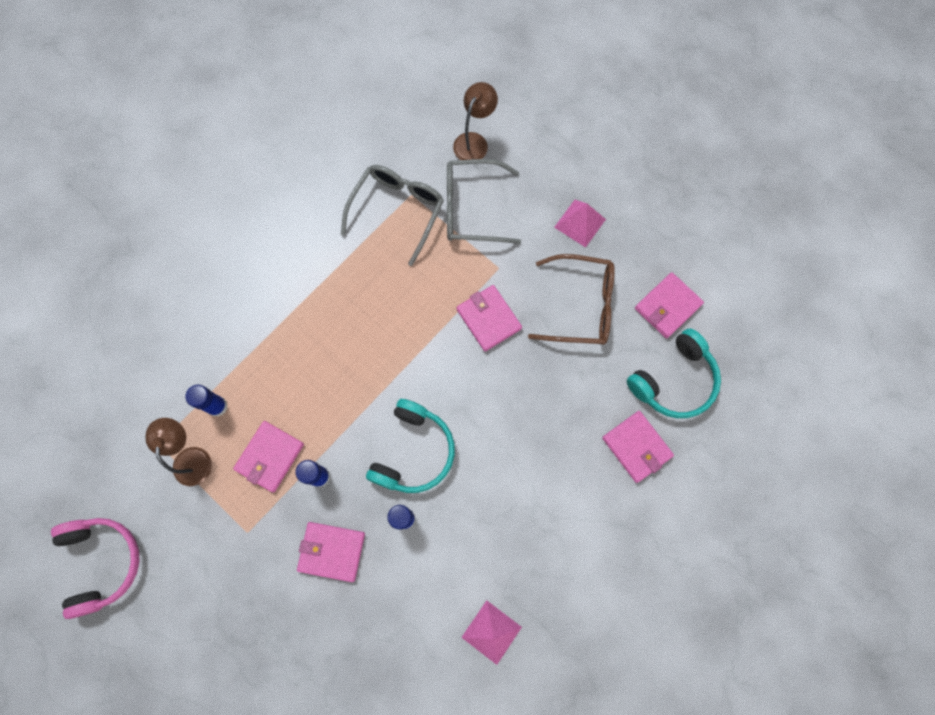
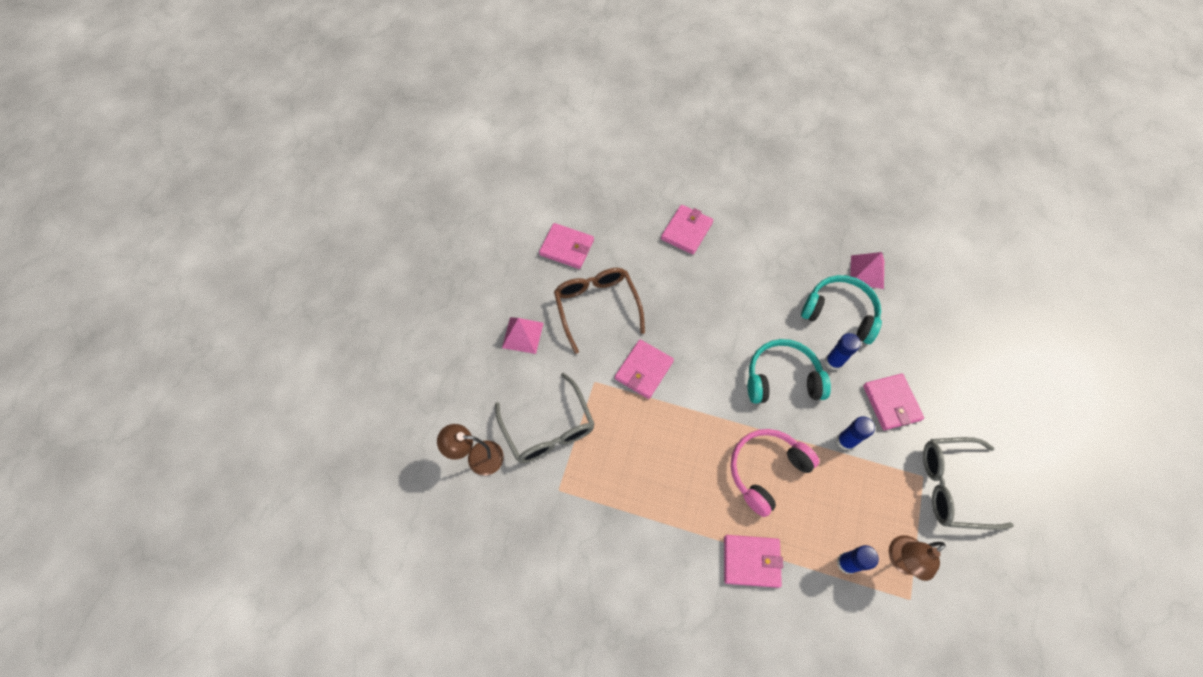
camera: 115 degrees left, 10 degrees down
(102, 562) = (1028, 588): pink headphones -> pink headphones (766, 470)
(270, 457) = (857, 490): pink wallet -> pink wallet (751, 561)
(397, 212) = (582, 494): grey glasses -> grey glasses (953, 486)
(674, 381) = (624, 224): turquoise headphones -> turquoise headphones (840, 313)

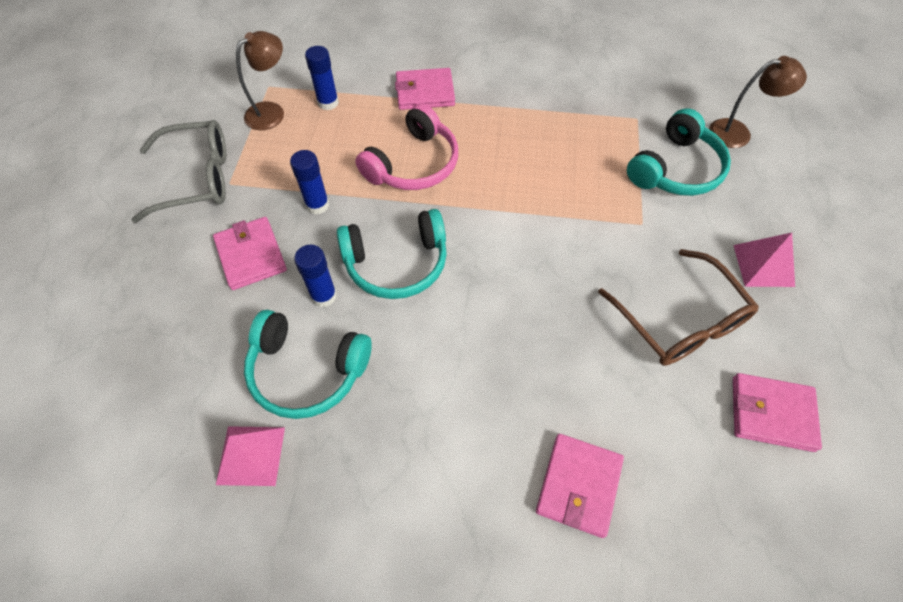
camera: 170 degrees right, 5 degrees down
(548, 427) = (676, 169): grey glasses -> turquoise headphones
(644, 370) = (583, 246): pink wallet -> none

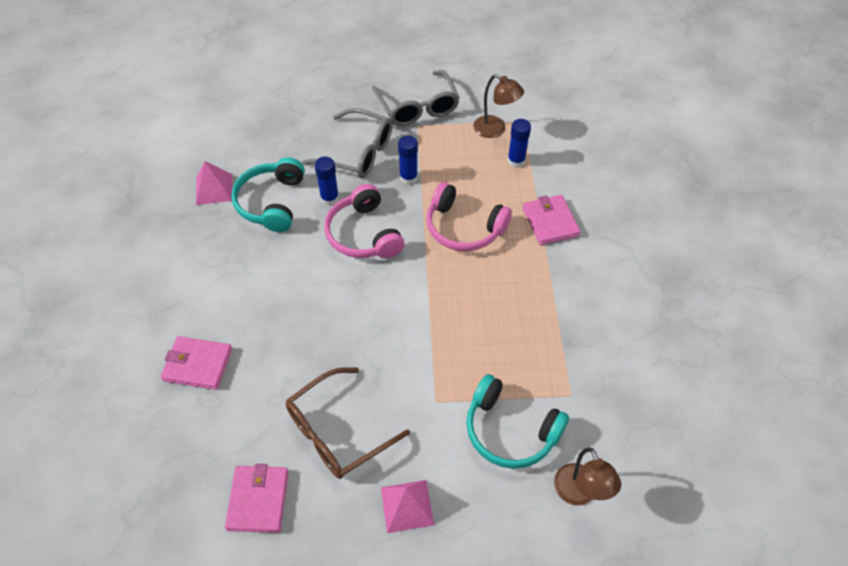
camera: 80 degrees right, 5 degrees down
(251, 255) = (357, 152): pink wallet -> grey glasses
(397, 263) = (363, 234): turquoise headphones -> pink headphones

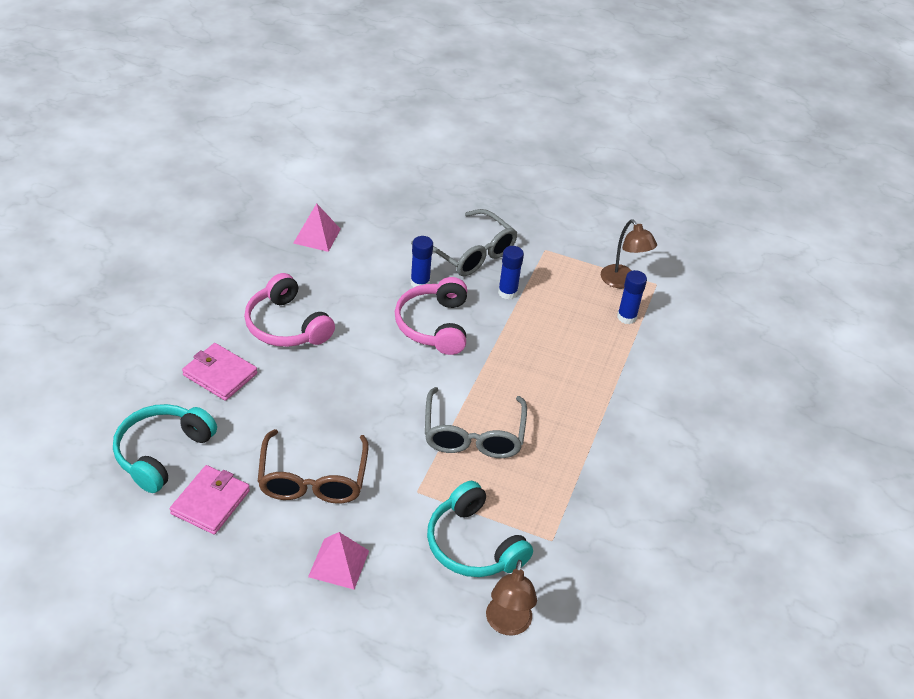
camera: 20 degrees right, 10 degrees down
(271, 202) = (363, 266): turquoise headphones -> turquoise headphones (162, 453)
(338, 431) = (313, 478): brown glasses -> brown glasses turned 75 degrees counterclockwise
(417, 107) = (555, 233): grey glasses -> grey glasses (473, 434)
(463, 228) = (535, 356): pink headphones -> pink headphones (286, 325)
(550, 222) = (627, 384): pink wallet -> none

